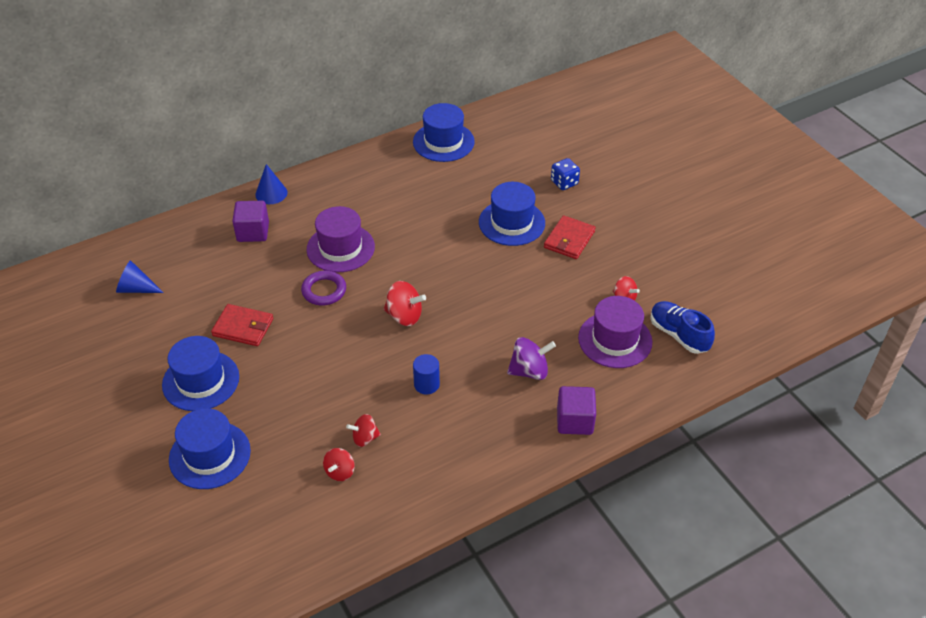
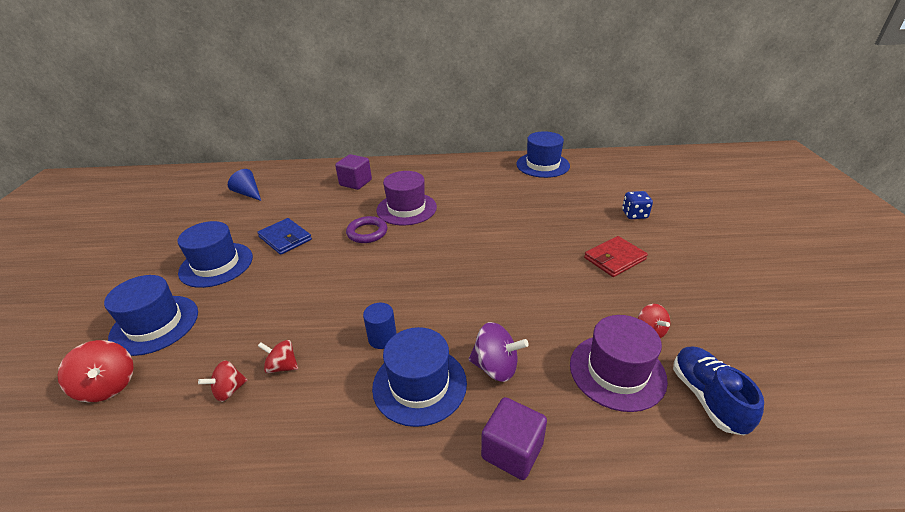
camera: 30 degrees right, 10 degrees down
(243, 327) = (285, 238): red wallet -> blue wallet
(271, 193) = (390, 165): blue cone -> none
(404, 316) = (413, 272): red spinning top -> red spinning top (108, 386)
(511, 222) = (565, 230): blue hat -> blue hat (419, 384)

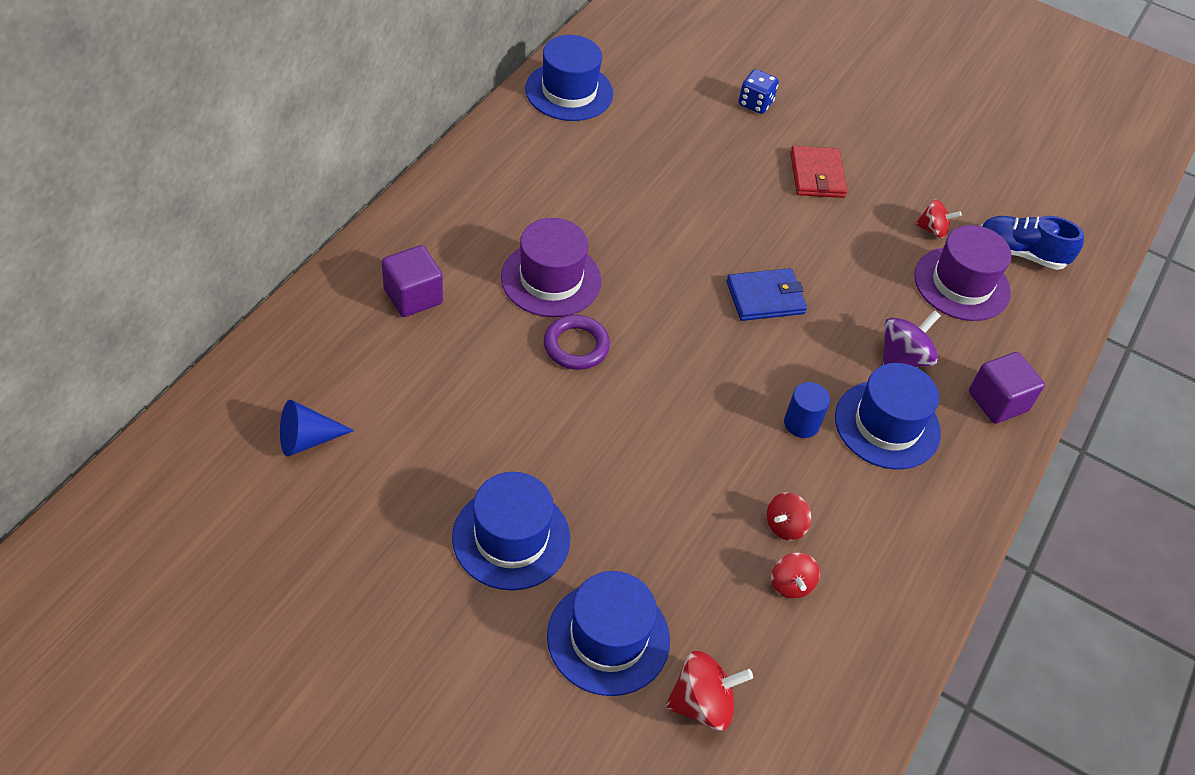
camera: 65 degrees left, 15 degrees up
(285, 238) = (508, 438): blue wallet -> blue wallet (765, 297)

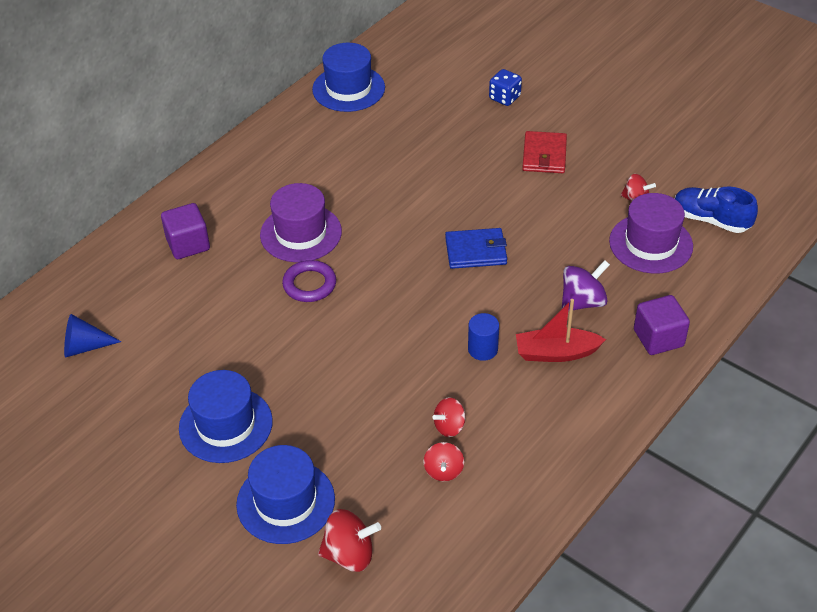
camera: 15 degrees right, 5 degrees down
(887, 425) = (556, 353): blue hat -> red boat

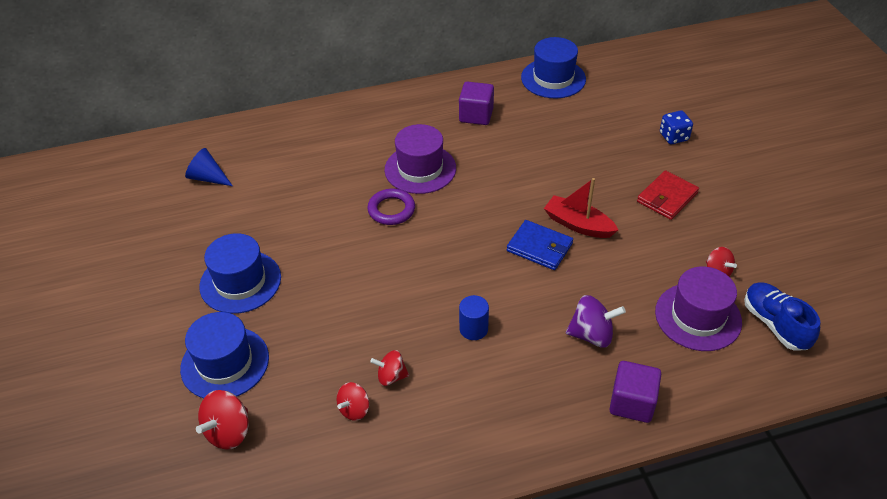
camera: 35 degrees right, 0 degrees up
(188, 244) = (337, 140): purple cube -> purple cube (476, 115)
(349, 554) = (228, 432): red spinning top -> red spinning top turned 90 degrees clockwise
(556, 353) = (530, 365): red boat -> red boat (578, 224)

